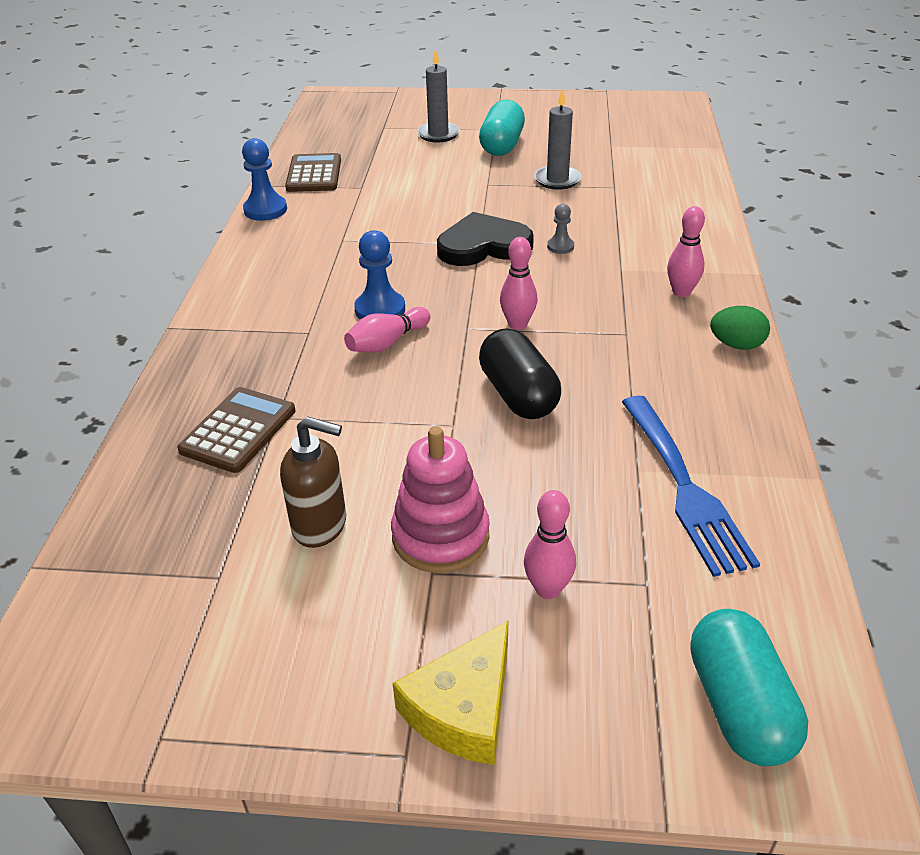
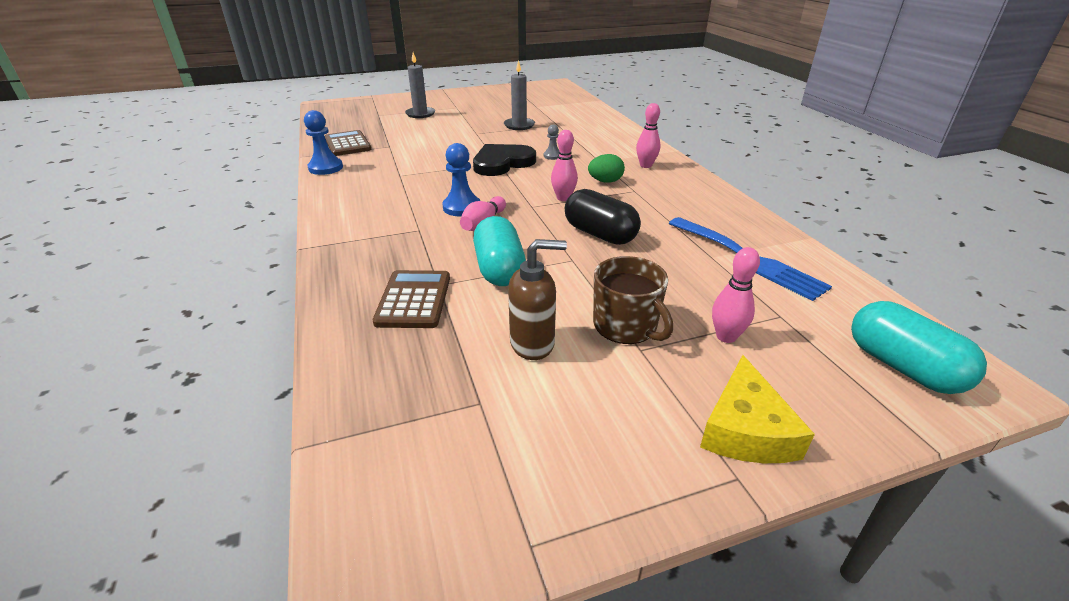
camera: 25 degrees left, 5 degrees down
(440, 536) = (626, 326): pink stacking toy -> brown mug
(502, 145) = (468, 114): turquoise capsule -> turquoise capsule (499, 269)
(736, 345) = (702, 184): green egg -> green egg (605, 181)

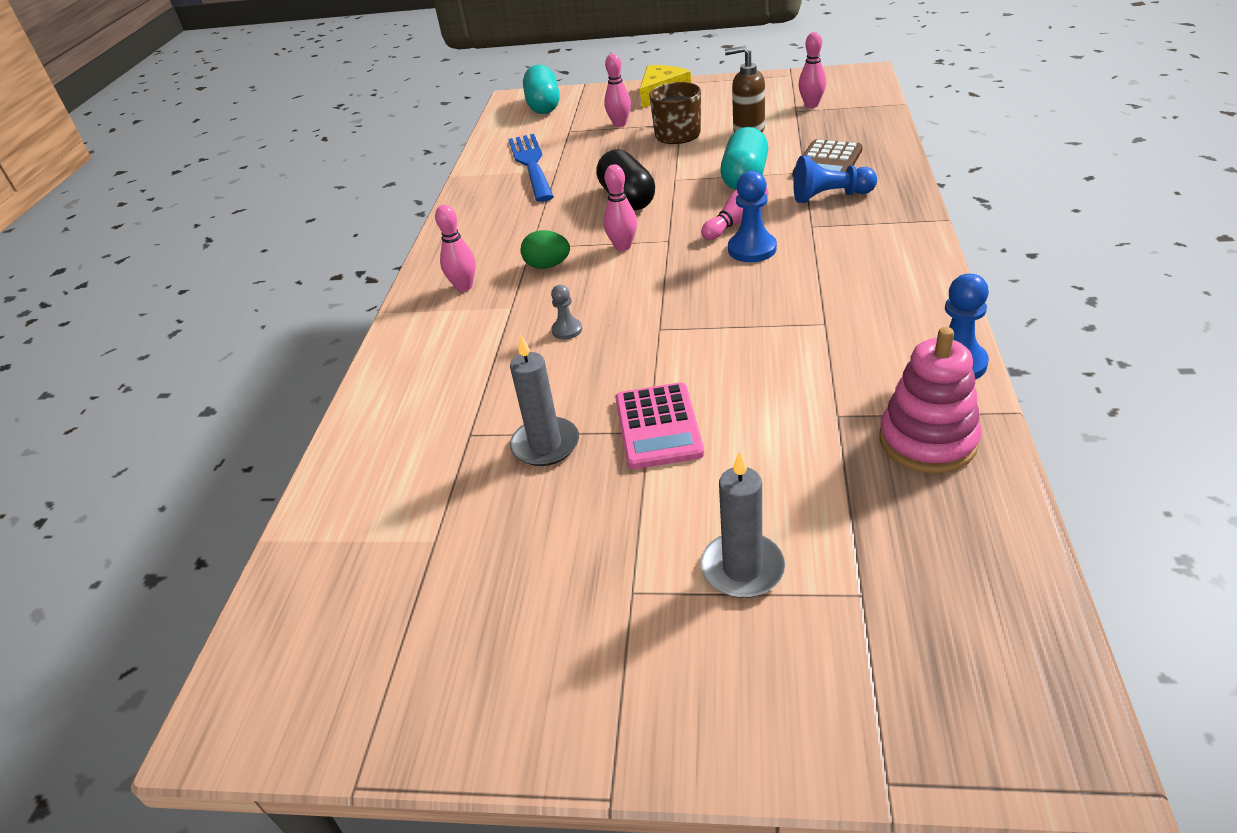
camera: 150 degrees left, 5 degrees up
(347, 144) = (927, 441): brown calculator -> pink stacking toy
(406, 258) = (830, 196): none -> blue pawn
(458, 421) = (811, 105): none -> pink bowling pin
(472, 134) = (658, 426): none -> pink calculator
(502, 163) = (654, 326): black heart -> none

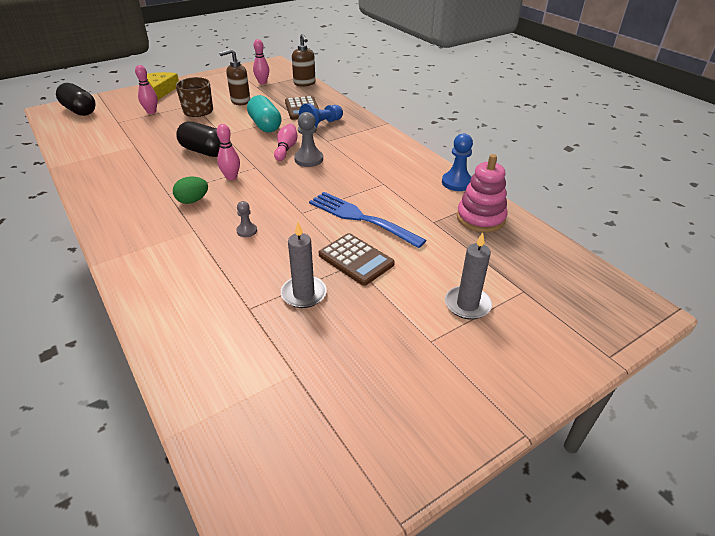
camera: 45 degrees left, 0 degrees up
(464, 287) = (144, 229): pink bowling pin -> none
(531, 164) = (112, 147): blue fork -> blue fork (361, 218)
(543, 105) = (79, 110): turquoise capsule -> black capsule
(658, 426) = (356, 259): pink calculator -> brown calculator
(752, 249) = (309, 159): blue pawn -> grey pawn
(876, 118) = (304, 83): none -> brown soap dispenser

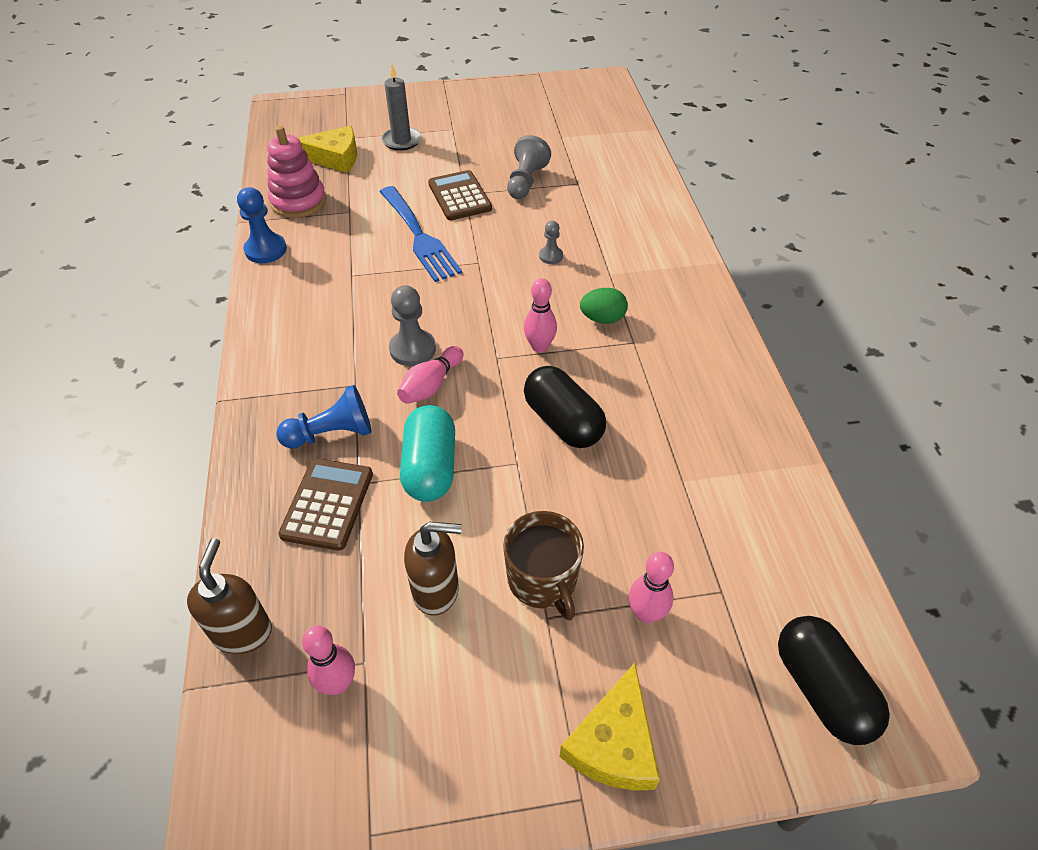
camera: 155 degrees left, 10 degrees up
(303, 294) = (526, 181): grey candle -> grey pawn
(505, 264) = (334, 158): none -> yellow cheese

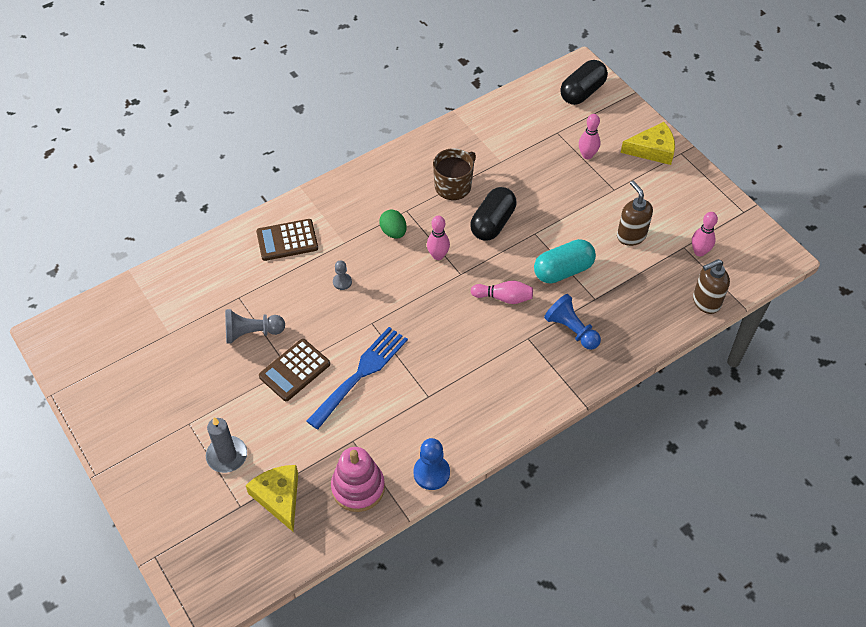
camera: 115 degrees left, 5 degrees up
(327, 504) = (617, 306): brown calculator -> brown calculator (287, 240)
(412, 349) = (480, 322): grey pawn -> none
(543, 580) = (596, 197): brown mug -> brown mug (453, 186)

